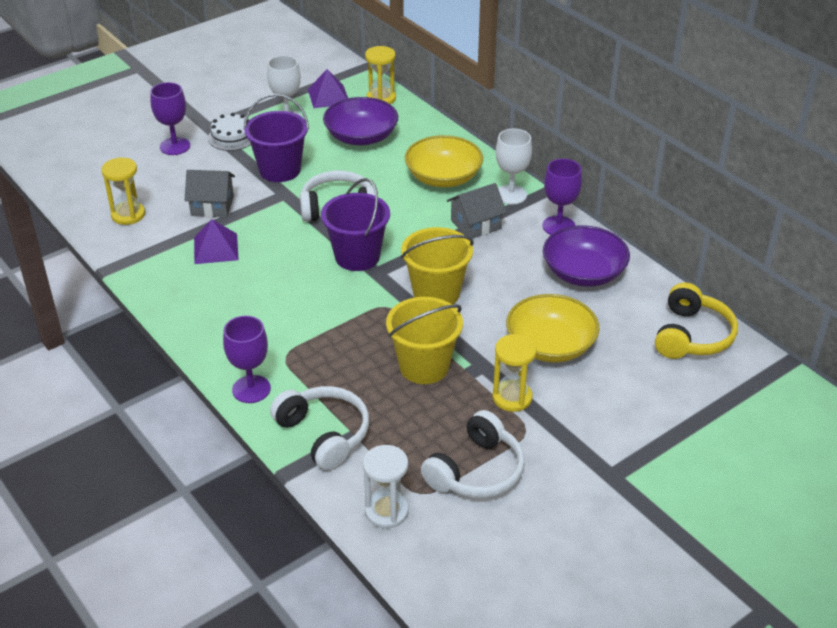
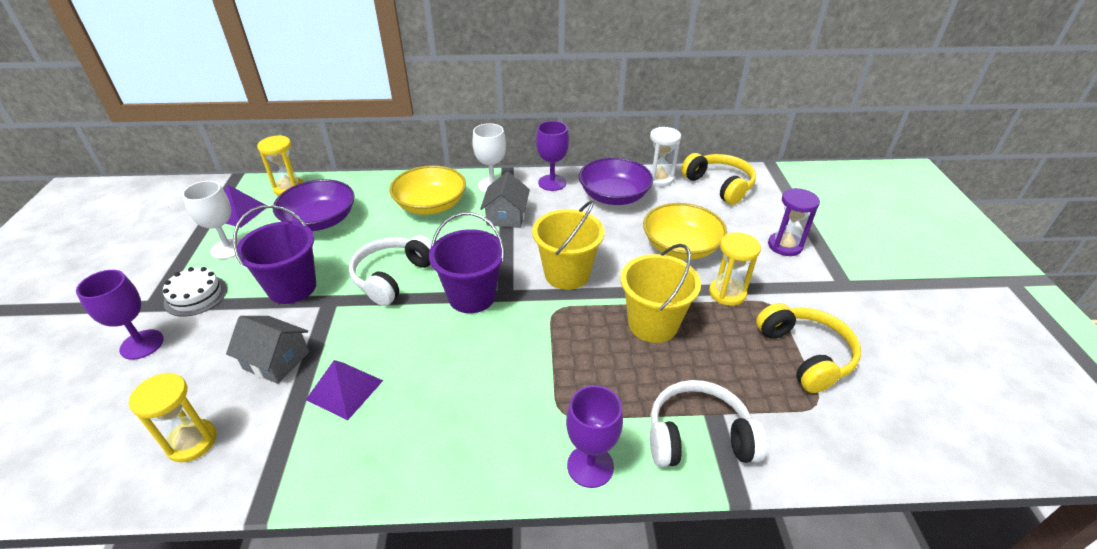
camera: 55 degrees left, 0 degrees up
(212, 206) = (276, 360): grey house -> grey house turned 75 degrees clockwise
(386, 511) = (831, 440): white hourglass -> white hourglass (659, 179)
(476, 471) = (805, 355): white headphones -> yellow headphones
(632, 415) = (785, 246): none -> purple hourglass

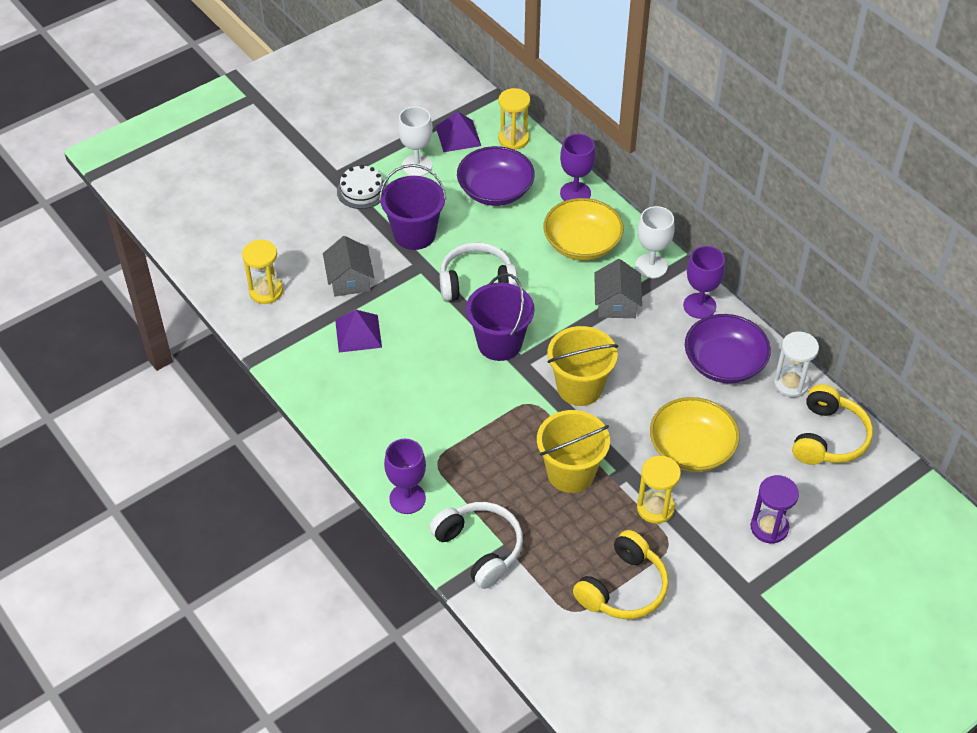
camera: 55 degrees right, 10 degrees up
(142, 344) = (304, 203): purple goblet -> purple goblet (575, 193)
(506, 216) = (616, 303): grey house -> grey house turned 60 degrees counterclockwise

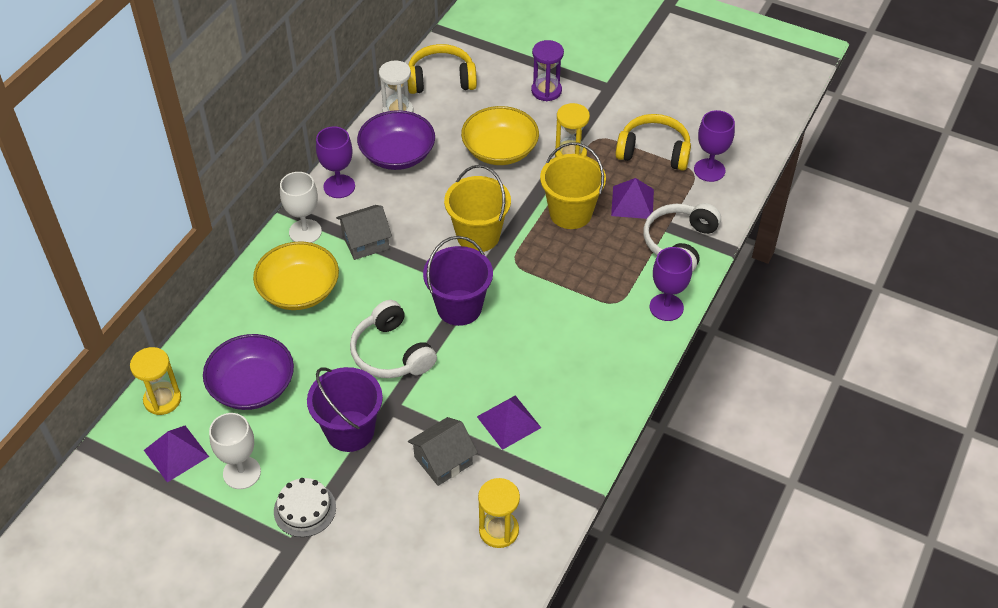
camera: 115 degrees left, 0 degrees up
(558, 533) = (632, 202): none -> purple pyramid
(575, 193) = (228, 318): purple goblet -> purple goblet (709, 170)

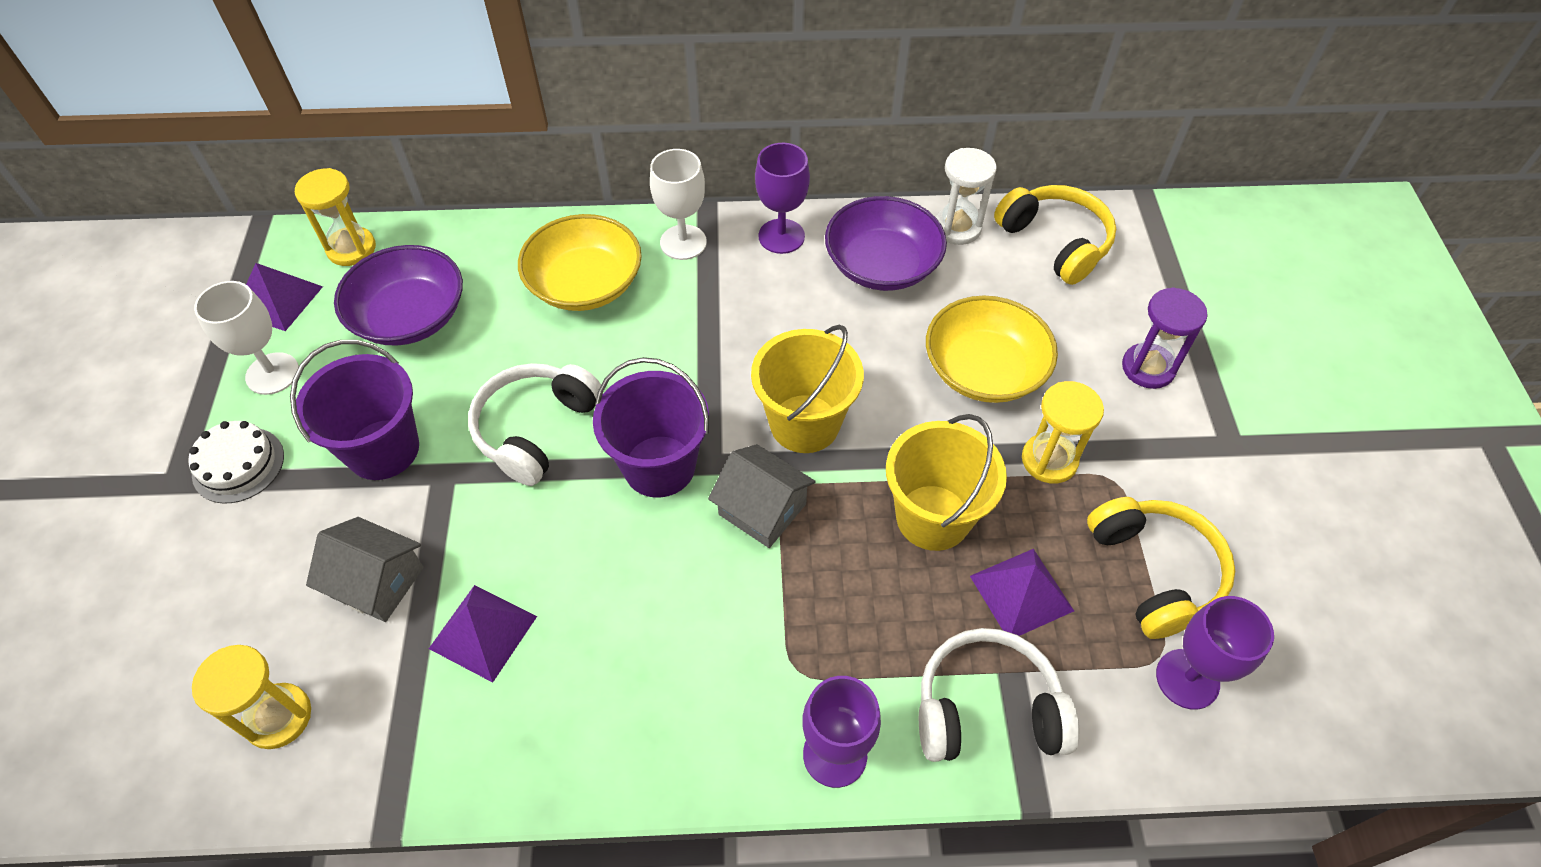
camera: 60 degrees right, 5 degrees up
(365, 241) = (708, 308): grey house -> grey house (762, 509)

